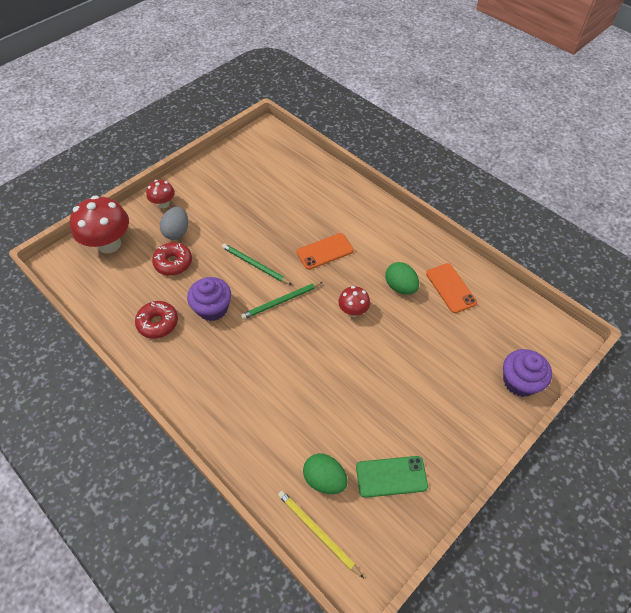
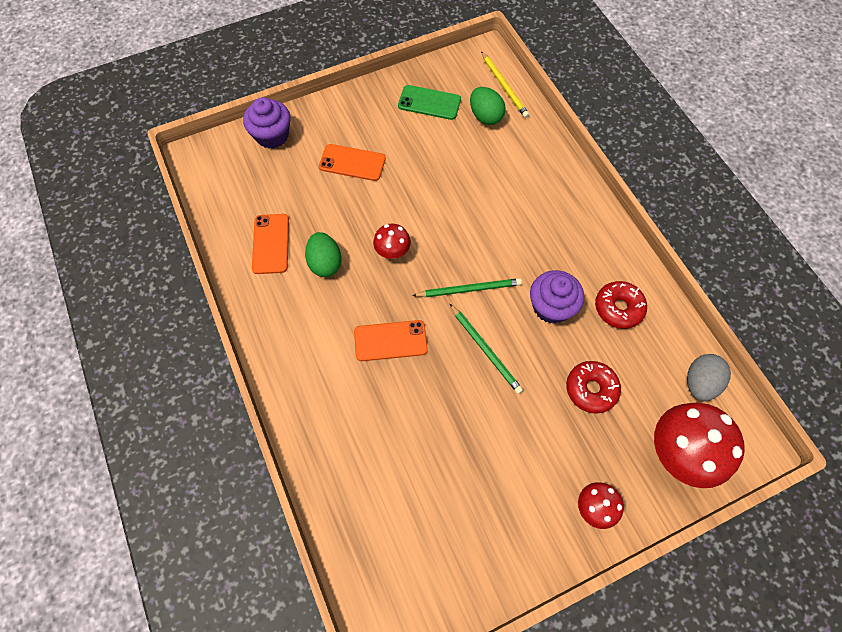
camera: 160 degrees left, 10 degrees up
(177, 232) = (580, 442): grey egg -> grey egg (699, 383)
(430, 378) = (352, 163): none -> orange phone

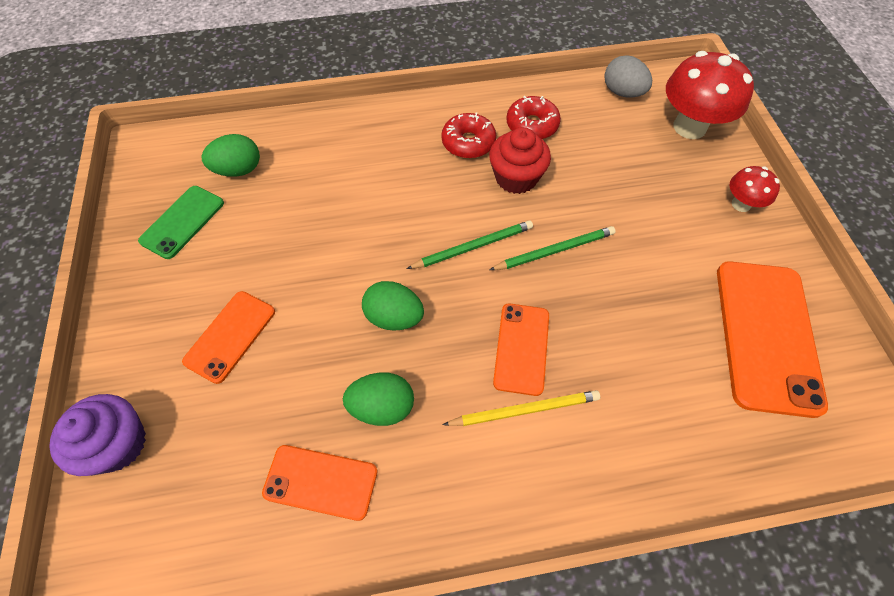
camera: 75 degrees left, 5 degrees down
(392, 252) = (394, 317): red mushroom -> green egg
(453, 531) = (766, 335): none -> orange phone
(469, 289) = (473, 247): green pencil -> green pencil turned 60 degrees clockwise
(504, 86) = (205, 141): yellow pencil -> yellow pencil (525, 410)
(551, 306) = (516, 177): purple cupcake -> red cupcake
(591, 389) = (617, 171): red donut -> red donut (468, 142)

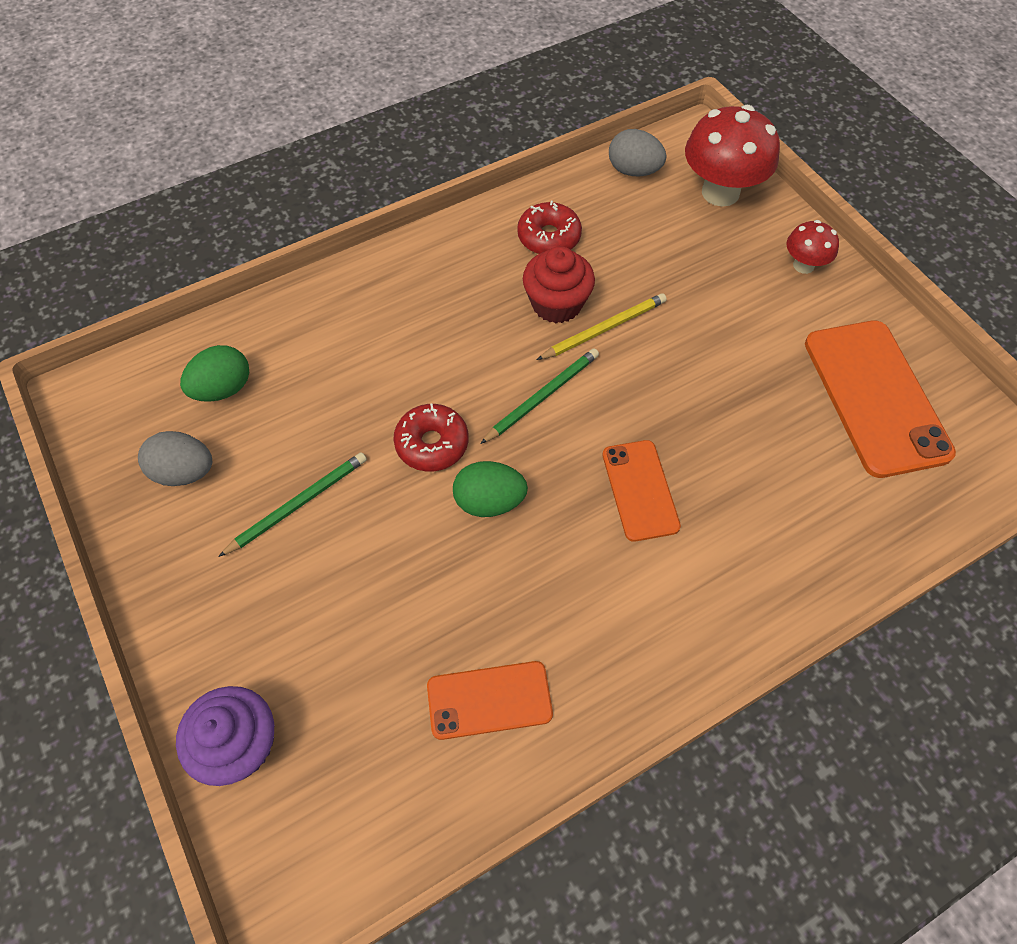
camera: 20 degrees left, 0 degrees up
(182, 222) = (184, 472): green phone -> grey egg
(230, 336) = (312, 584): orange phone -> none
(382, 407) = (519, 600): green egg -> none
(468, 142) = (485, 278): red donut -> red donut (432, 444)
(525, 410) = (669, 552): yellow pencil -> yellow pencil (604, 329)
(555, 250) = (632, 374): green pencil -> green pencil (298, 504)

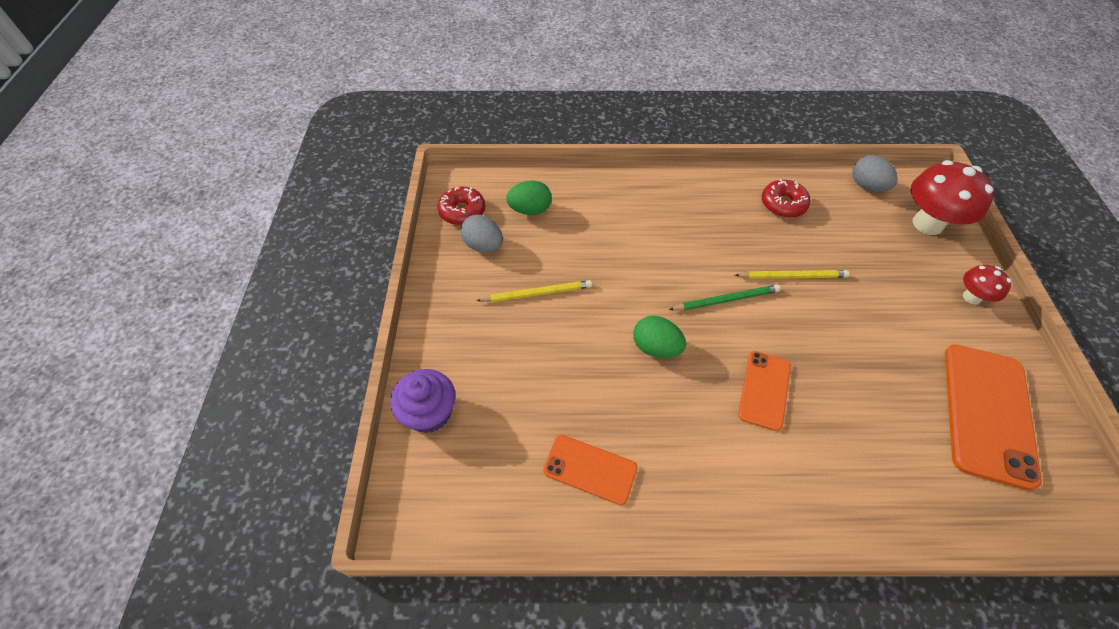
camera: 30 degrees right, 5 degrees down
(298, 504) = (537, 293): green pencil -> yellow pencil
(432, 444) = (637, 296): red donut -> red donut (462, 211)
(556, 304) = (766, 247): red cupcake -> none

